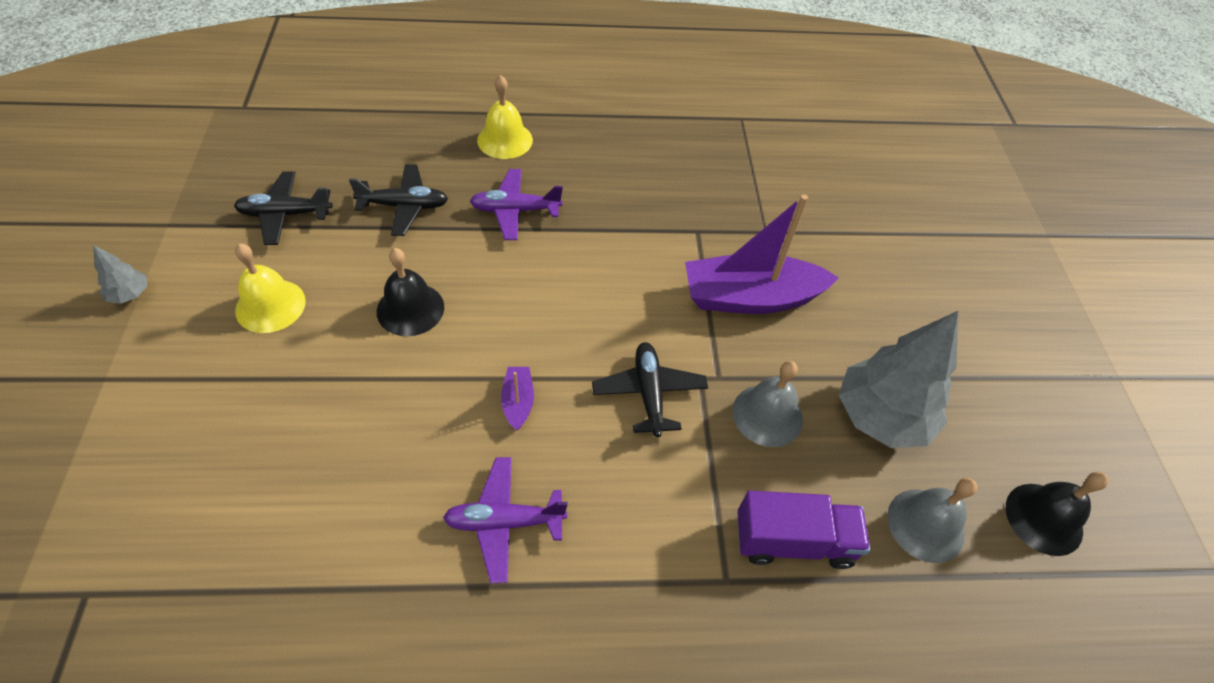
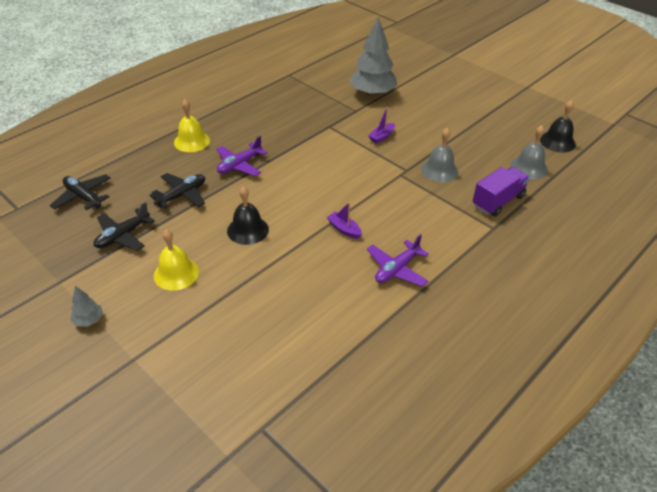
camera: 40 degrees left, 10 degrees down
(649, 393) = (389, 192): black plane -> black plane (83, 197)
(750, 298) = (381, 137): purple boat -> purple boat, size x0.43
(881, 416) = (475, 145): grey tree -> grey tree (372, 93)

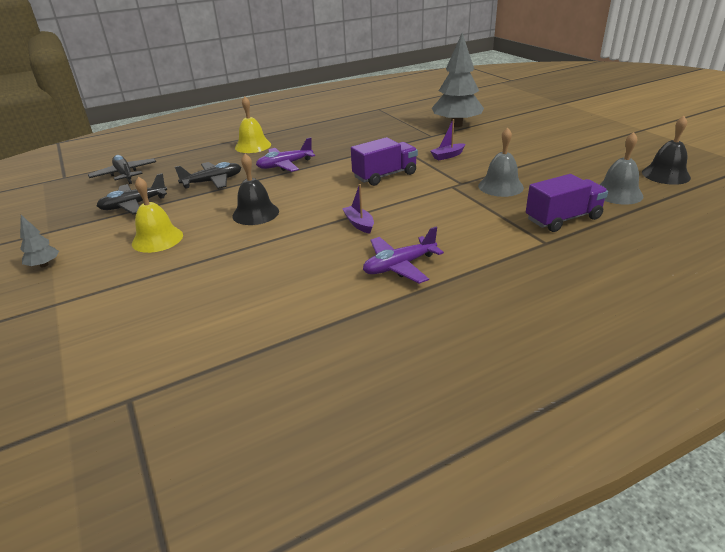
camera: 20 degrees right, 10 degrees down
(338, 168) = (385, 176): none -> purple truck

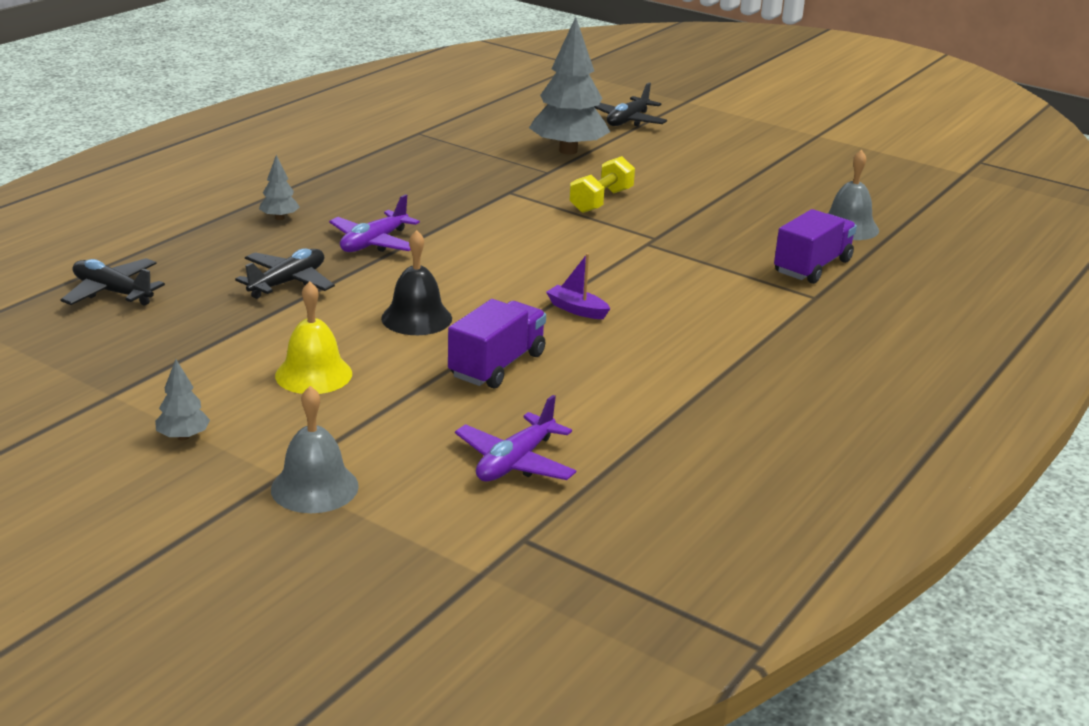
camera: 30 degrees left, 5 degrees down
(134, 205) = (203, 335): black plane -> black plane (627, 121)
(253, 146) = (279, 218): yellow bell -> grey tree
(385, 176) = (543, 240): purple truck -> purple truck (497, 365)
(399, 266) = (678, 350): purple plane -> purple plane (515, 462)
(447, 156) = (601, 201): purple boat -> yellow dumbbell
(500, 186) = (708, 236): grey bell -> grey bell (314, 487)
(665, 175) = (883, 196): black bell -> none

